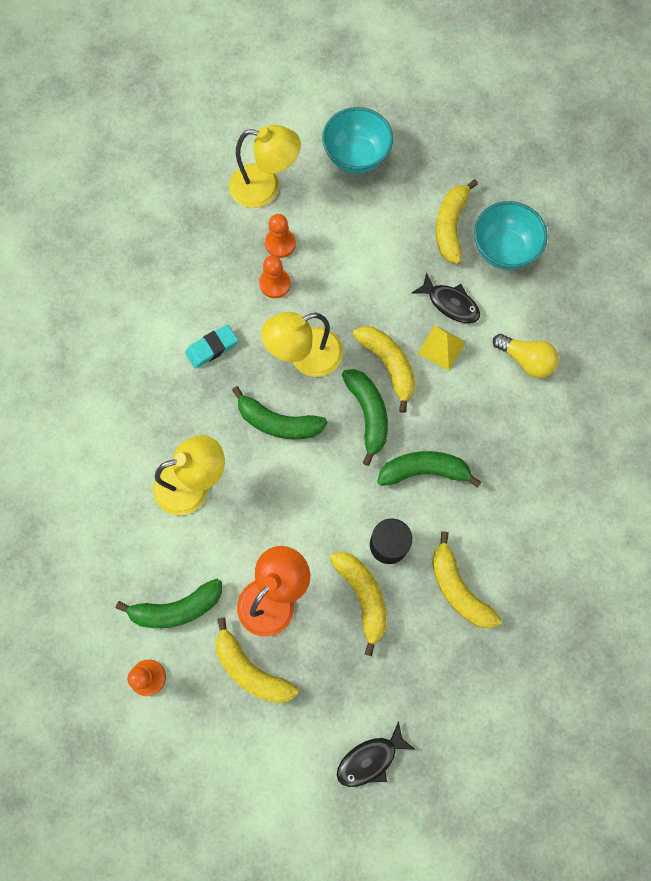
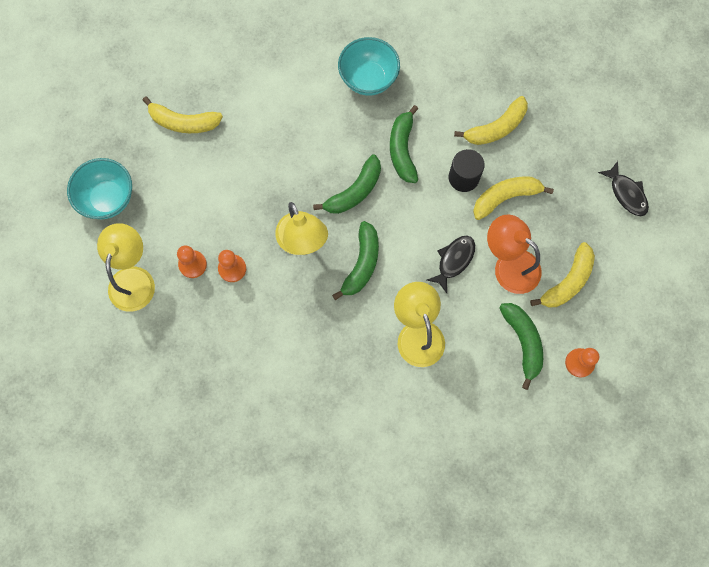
camera: 90 degrees left, 0 degrees up
(212, 348) = (292, 322): turquoise eraser -> none
(368, 414) = (354, 192): green banana -> green banana turned 150 degrees clockwise
(388, 365) = (311, 175): yellow banana -> none
(441, 347) = (296, 133): yellow pyramid -> none
(450, 303) = (256, 125): black fish -> black fish (454, 261)
(503, 250) = (208, 82): turquoise bowl -> turquoise bowl (368, 79)
(525, 360) = (308, 70): yellow light bulb -> none

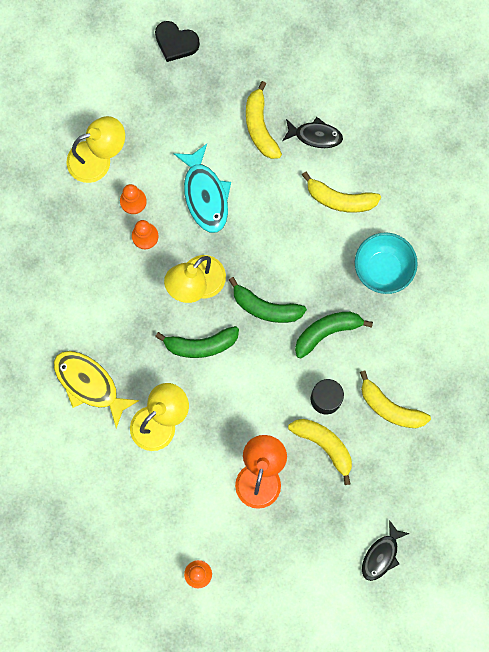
camera: 65 degrees right, 5 degrees up
(62, 159) = (176, 42): none -> black heart
(108, 199) = (158, 100): turquoise bowl -> none
(221, 197) = (205, 194): none -> turquoise fish
(350, 384) = (89, 384): none -> yellow fish
(454, 261) = (241, 424): black fish -> black fish (315, 135)
(523, 342) = (194, 516): green banana -> none
(567, 282) = (269, 534): yellow banana -> yellow banana (340, 199)

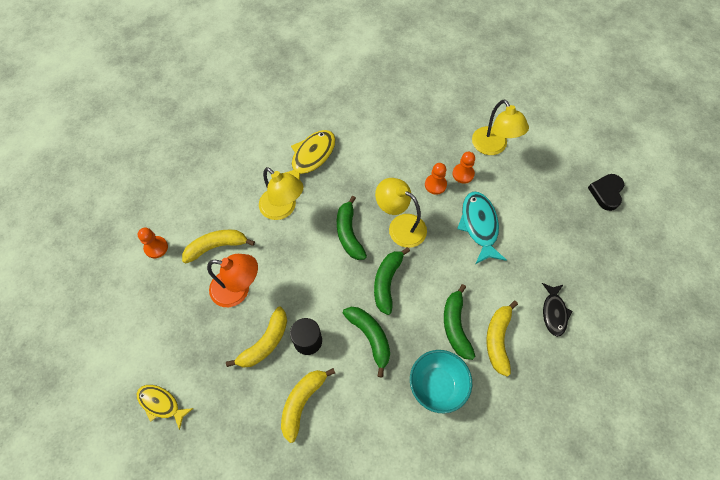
camera: 85 degrees right, 15 degrees down
(205, 194) = (479, 226): turquoise fish -> turquoise fish turned 105 degrees clockwise
(260, 127) = (550, 264): yellow banana -> yellow banana (216, 246)
(322, 240) = (455, 326): none -> green banana
(381, 555) = (161, 404): black fish -> yellow fish

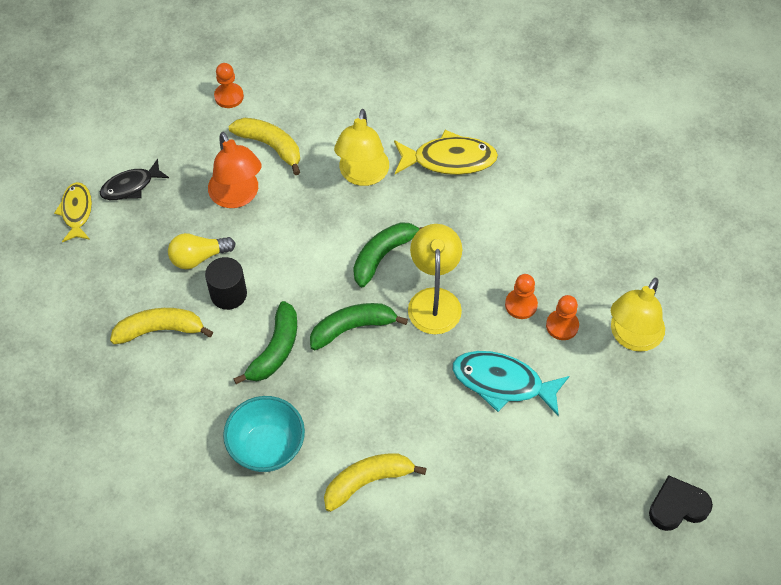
camera: 55 degrees right, 5 degrees down
(265, 343) = (198, 257): yellow banana -> yellow light bulb
(455, 326) = (351, 427): green banana -> none
(479, 226) = (503, 383): turquoise fish -> turquoise fish turned 120 degrees counterclockwise
(554, 312) = (449, 526): black fish -> black fish (131, 186)

